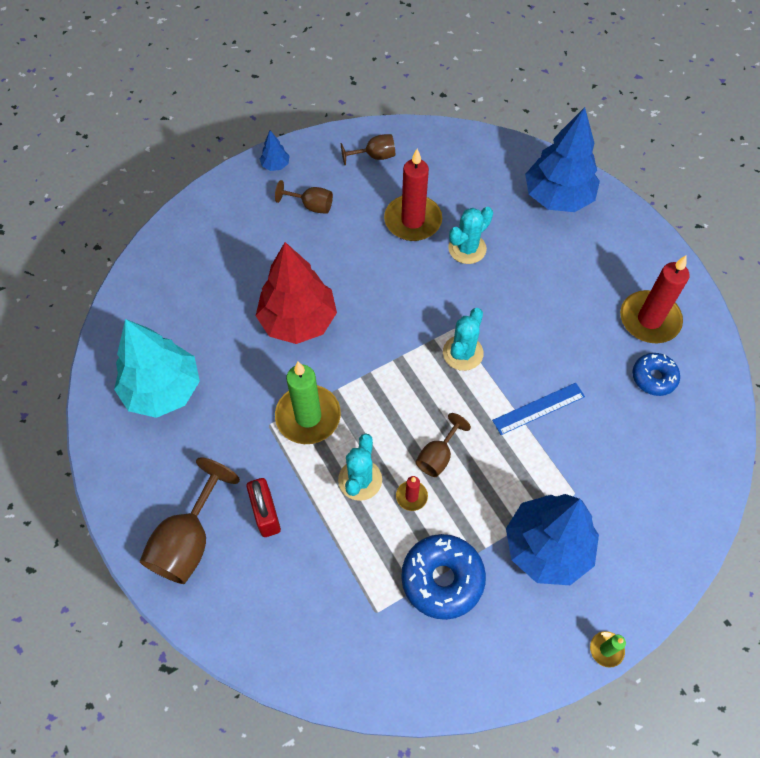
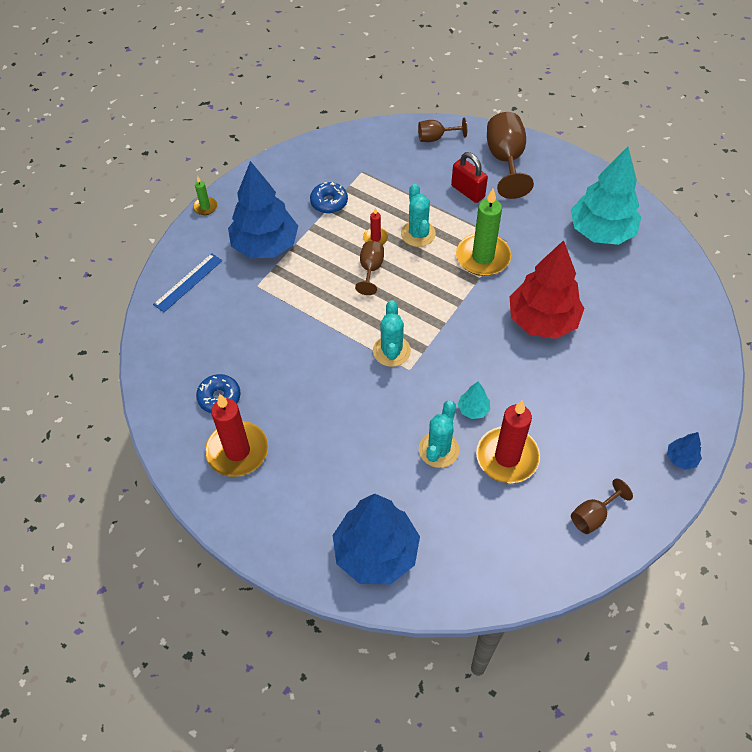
camera: 155 degrees right, 5 degrees down
(311, 206) = (612, 429): brown goblet -> brown goblet (436, 138)
(417, 268) = (473, 409): none -> turquoise tree
(442, 579) = (329, 202): blue donut -> blue donut, size x0.62
(538, 408) = (308, 333): blue ruler -> blue ruler (188, 282)

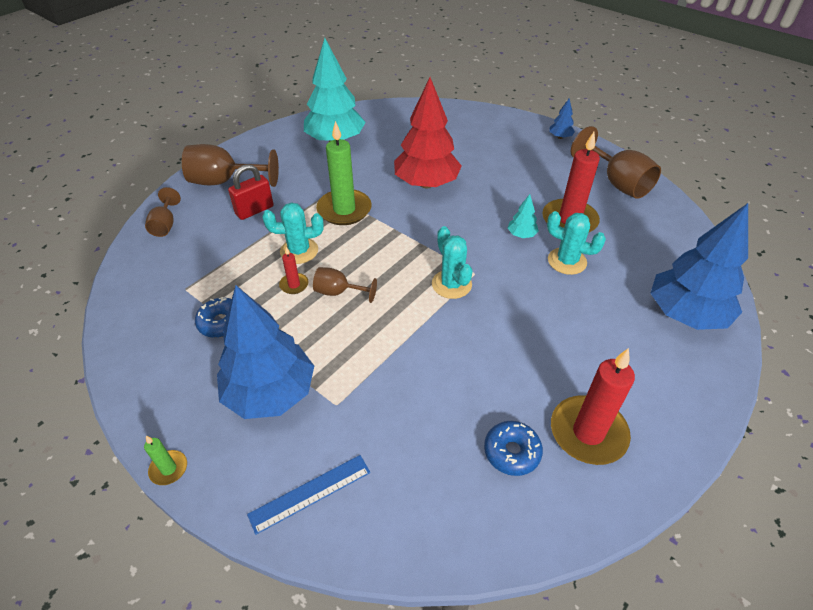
camera: 85 degrees left, 10 degrees down
(188, 282) = (310, 493): blue ruler -> blue ruler turned 75 degrees counterclockwise
(391, 351) = (451, 284): turquoise cactus -> turquoise cactus turned 60 degrees clockwise
(593, 515) = (616, 182): brown goblet -> brown goblet, size x1.76

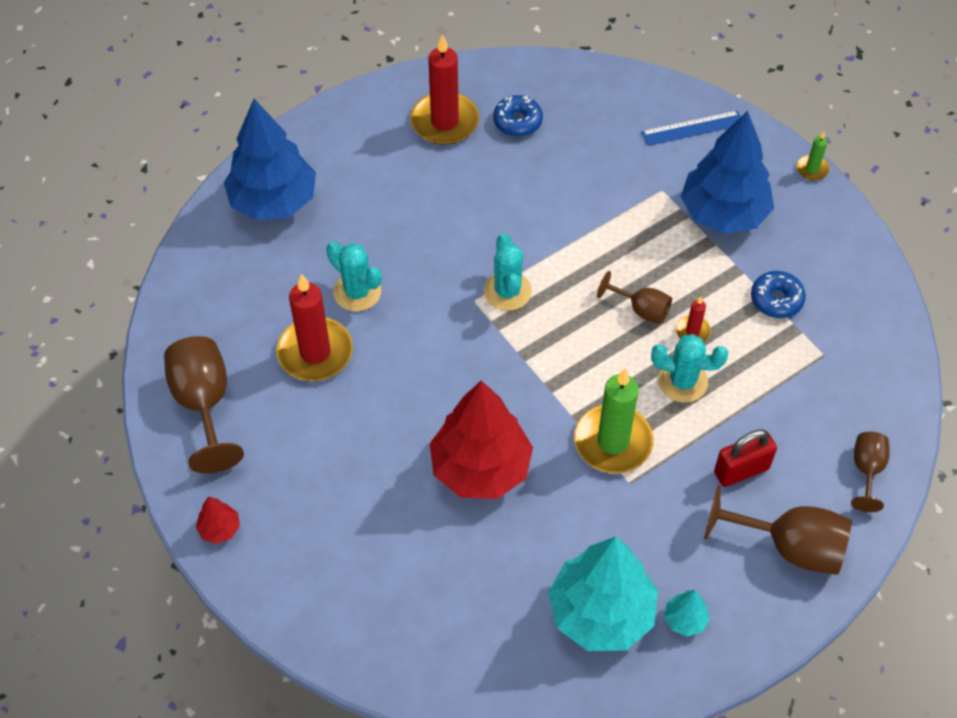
camera: 165 degrees left, 10 degrees up
(521, 235) = (390, 343): turquoise tree -> turquoise tree (685, 619)
(560, 137) = (219, 529): blue tree -> red tree

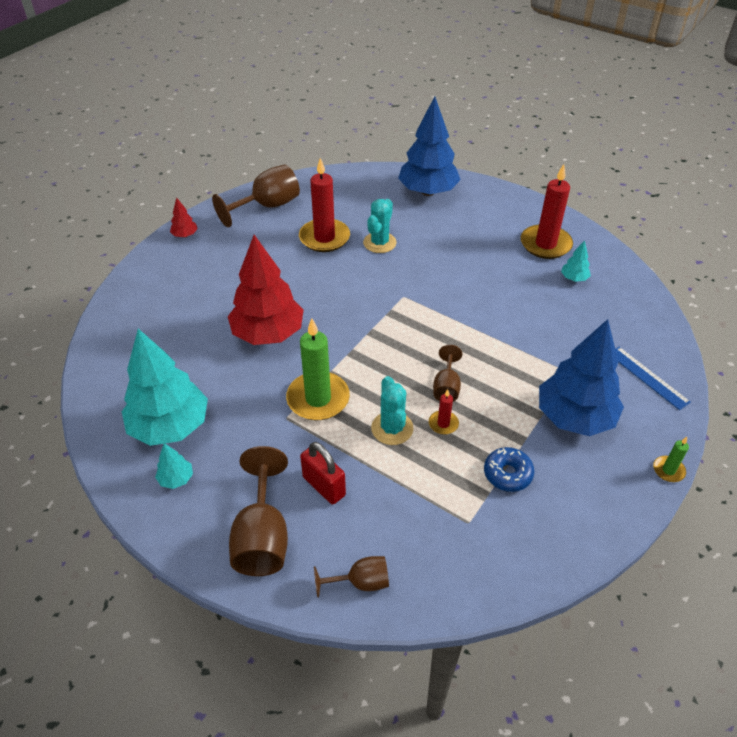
camera: 70 degrees right, 10 degrees down
(507, 291) = (420, 310): turquoise cactus -> none
(517, 121) = (574, 278): blue donut -> turquoise tree

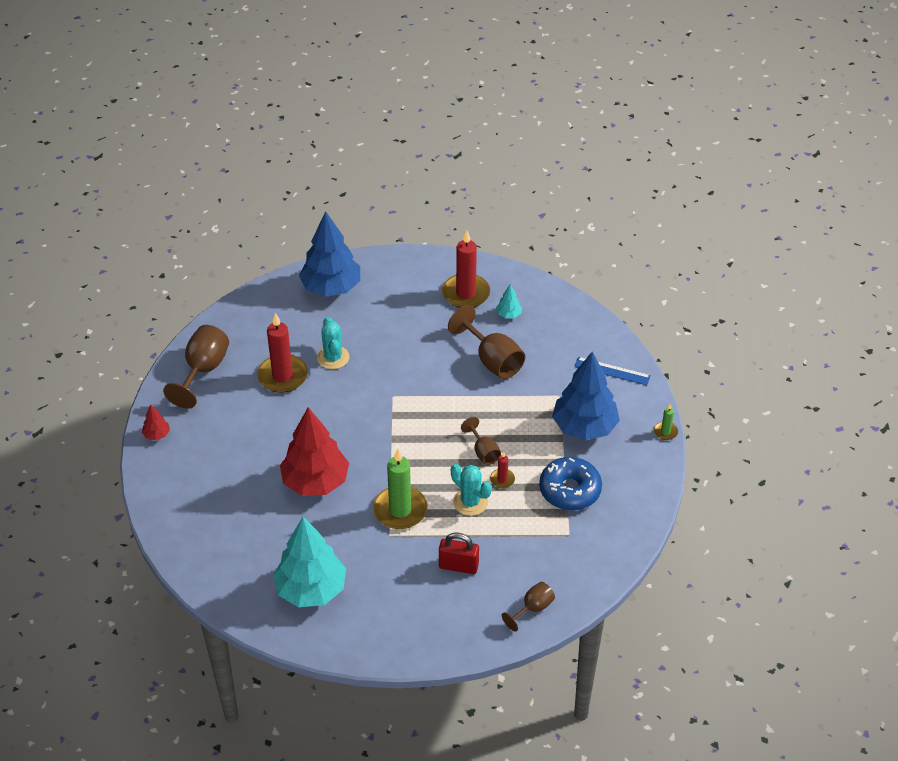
camera: 35 degrees left, 0 degrees up
(176, 479) = (353, 620): turquoise tree -> none
(262, 536) = (447, 619): brown goblet -> brown goblet (492, 360)
(507, 474) = (570, 490): blue donut -> blue donut, size x1.60

